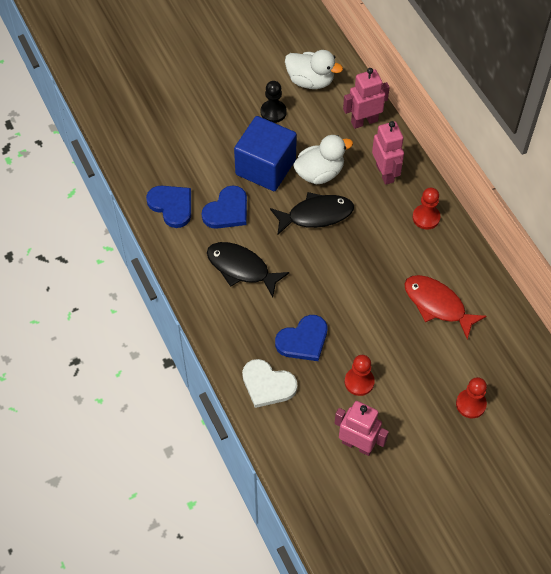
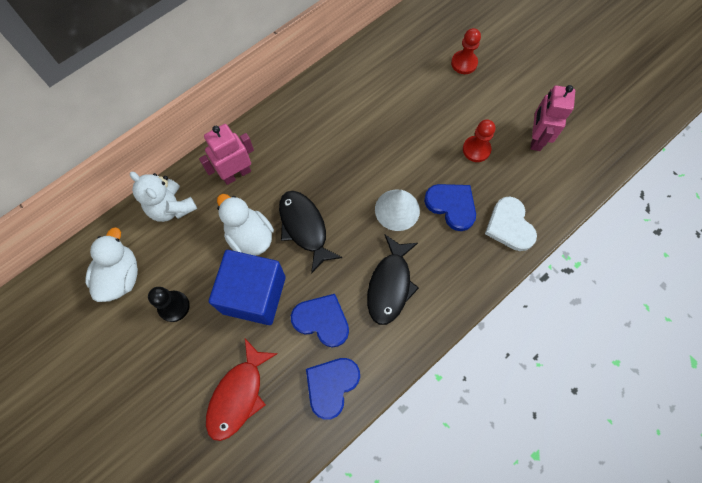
camera: 105 degrees left, 10 degrees up
(267, 385) = (509, 226): white heart -> white heart turned 150 degrees clockwise
(312, 293) = (397, 210): none -> white cone
(364, 121) = (171, 207): pink robot -> white teddy bear
(426, 217) = (282, 128): red pawn -> none
(437, 305) = (376, 103): red fish -> red fish (238, 395)

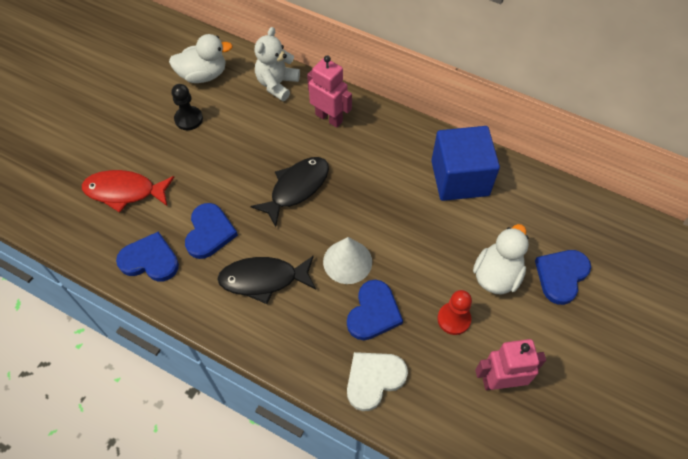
camera: 70 degrees right, 10 degrees down
(250, 236) = (271, 149): white duck -> white duck (496, 275)
(254, 295) = (217, 171): blue cube -> blue cube (460, 178)
(464, 63) = (561, 276): red pawn -> blue heart

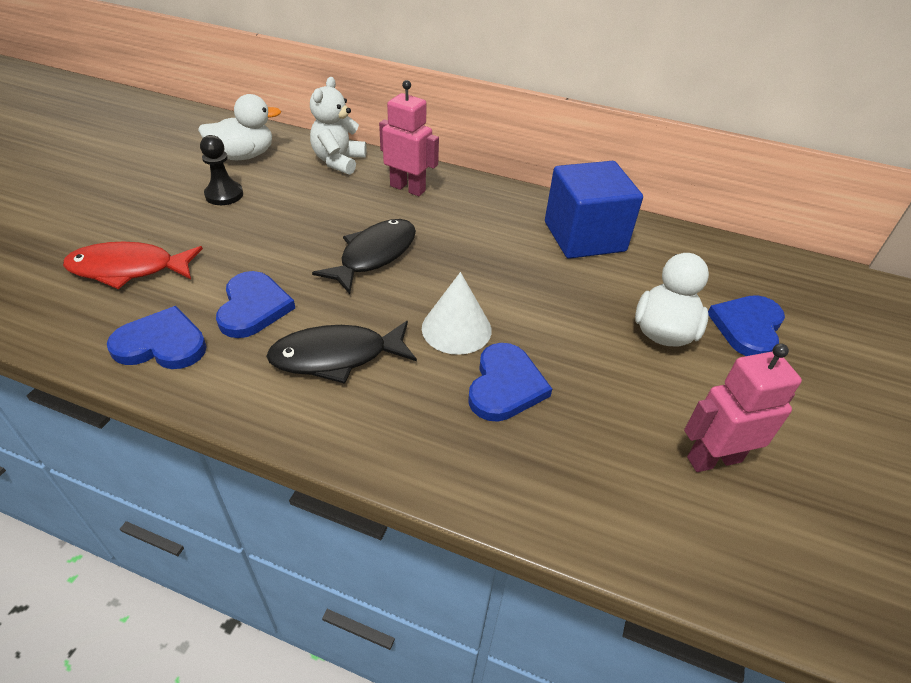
camera: 10 degrees left, 15 degrees down
(374, 379) = (524, 472): white heart -> none
(454, 319) = (622, 385): red pawn -> none

